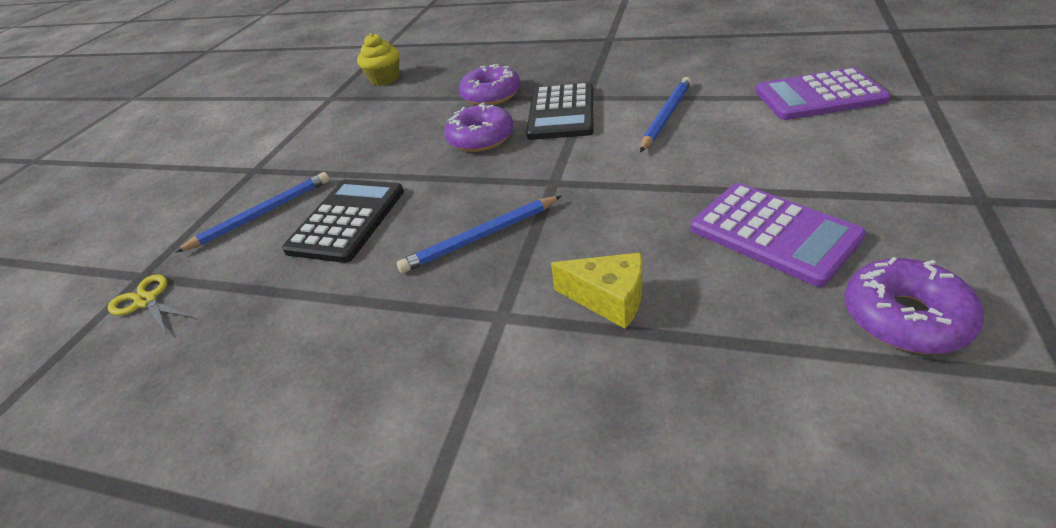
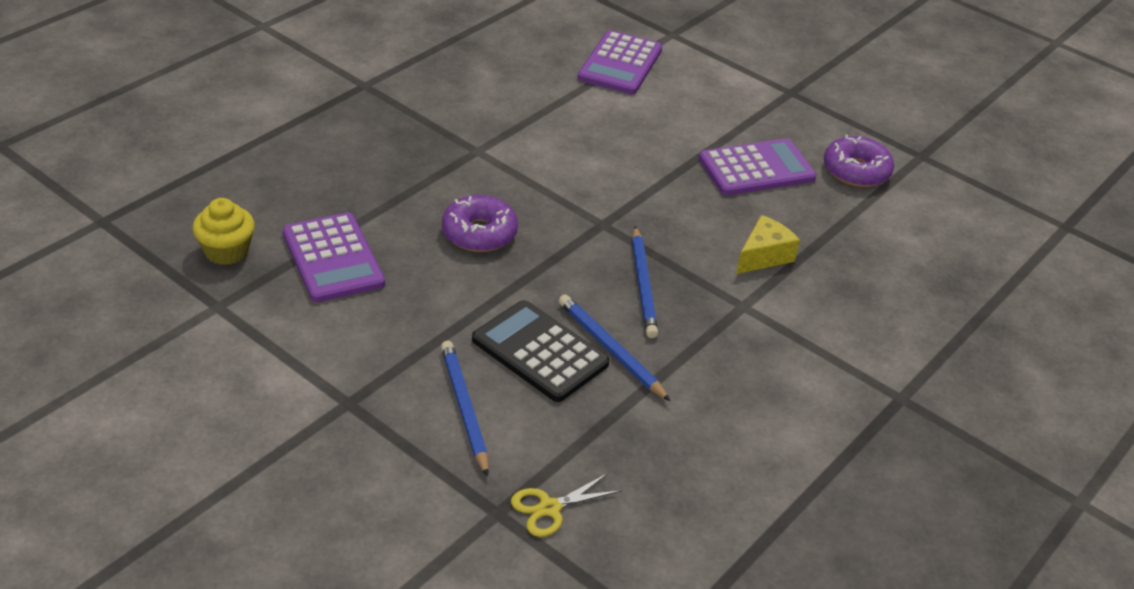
camera: 75 degrees left, 0 degrees up
(403, 106) = (333, 258): none -> purple calculator
(491, 95) = (392, 197): purple donut -> none
(561, 112) = (489, 174): black calculator -> none
(666, 116) = (566, 133): blue pencil -> blue pencil (611, 350)

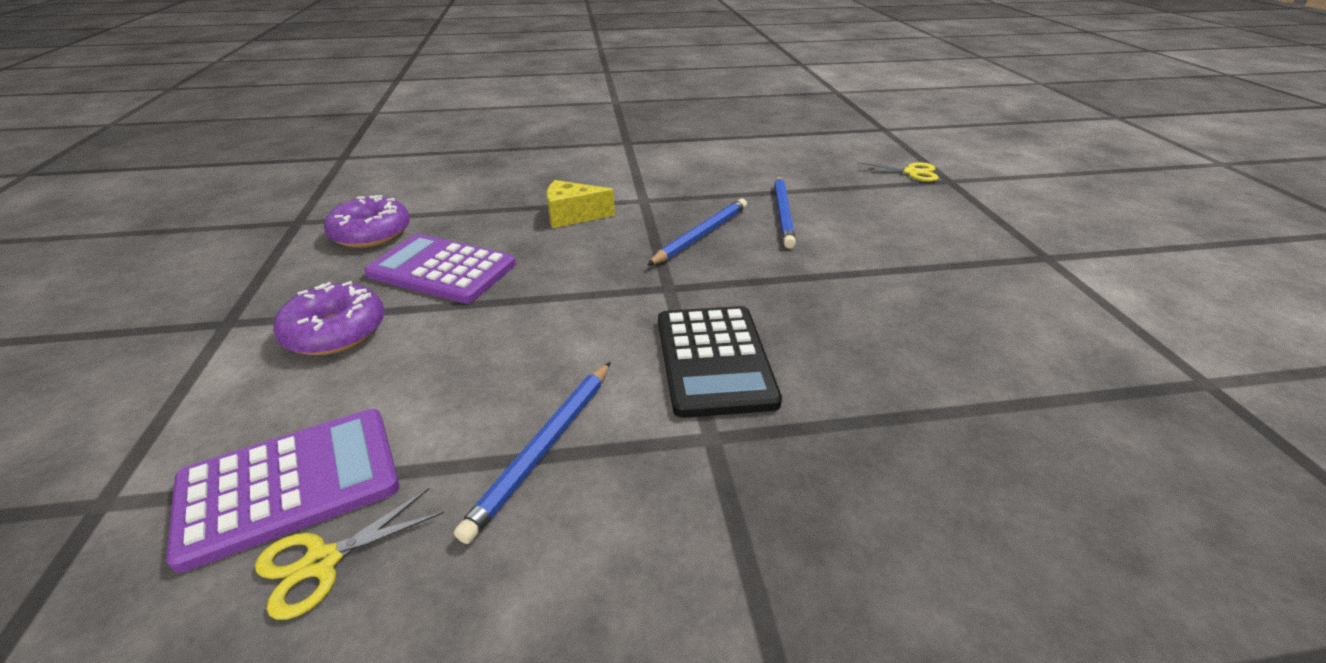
camera: 135 degrees left, 5 degrees down
(226, 251) = (1202, 451): yellow cupcake -> none
(333, 258) = (1025, 377): purple calculator -> none
(464, 408) = (939, 223): blue pencil -> blue pencil (544, 447)
(479, 233) = (814, 331): purple donut -> purple donut (335, 332)
(539, 352) = (844, 230): black calculator -> black calculator (714, 360)
(567, 56) = (322, 562): none -> yellow scissors

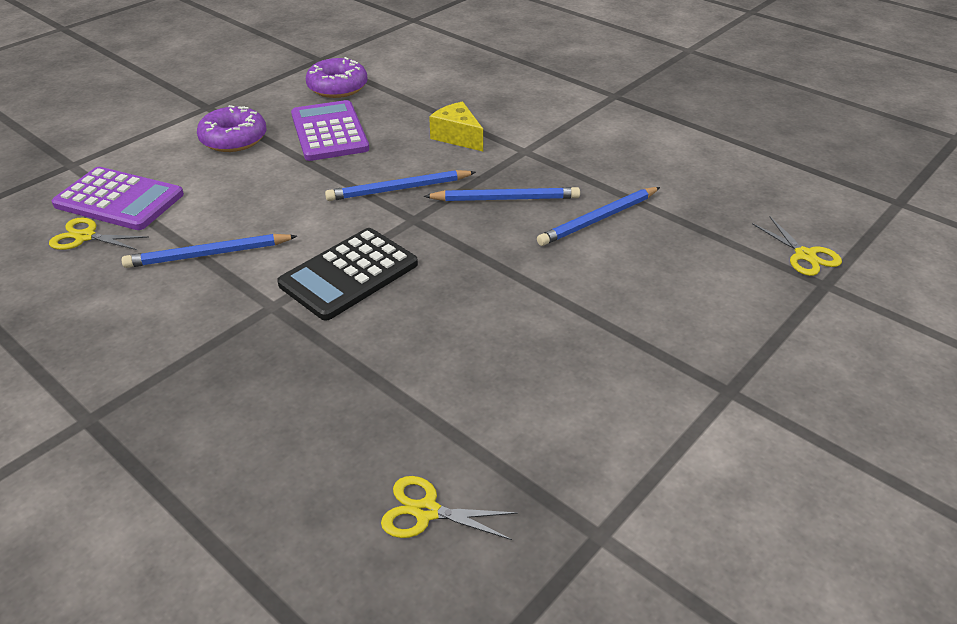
camera: 50 degrees right, 5 degrees up
(608, 274) = (399, 189): none -> blue pencil
(1147, 469) = (426, 511): none -> yellow scissors

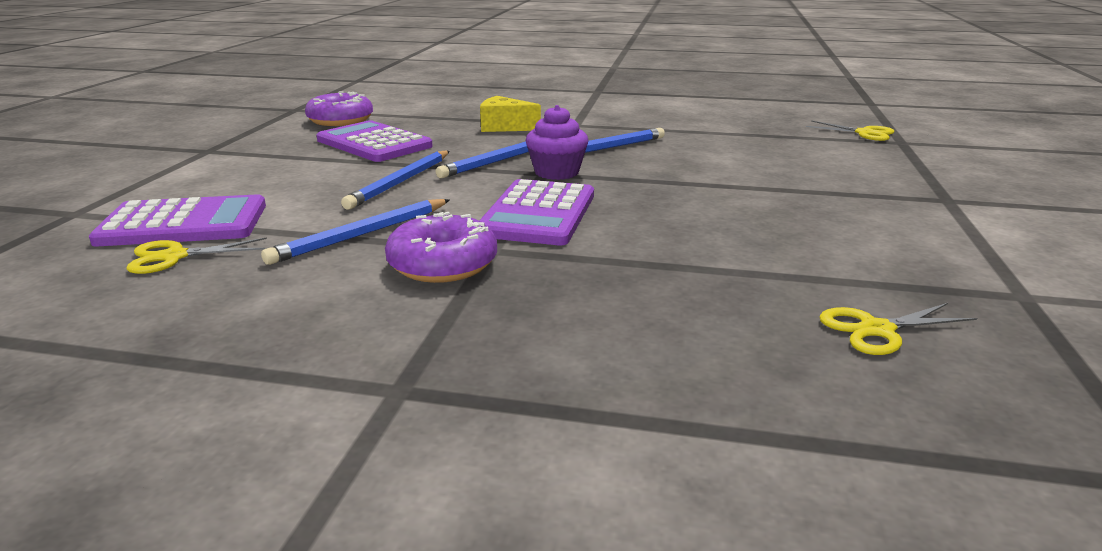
camera: 30 degrees left, 15 degrees down
(234, 139) = (272, 163): purple donut -> purple donut (443, 264)
(349, 274) = (538, 214): black calculator -> purple calculator
(424, 222) = (556, 172): none -> purple cupcake
(598, 219) = (696, 144): blue pencil -> blue pencil (400, 182)

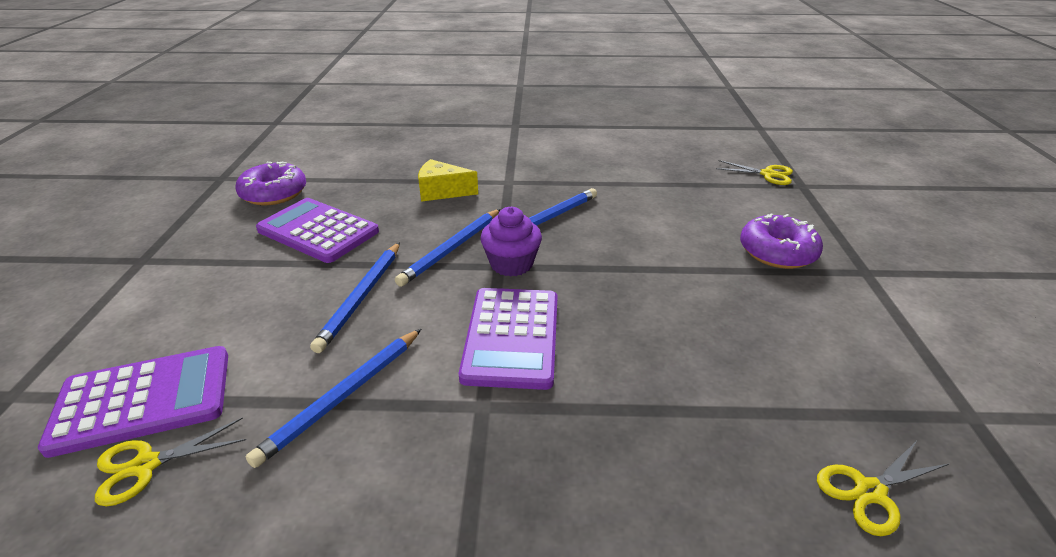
camera: 10 degrees left, 10 degrees up
(443, 264) = (439, 439): purple donut -> purple donut (777, 252)

